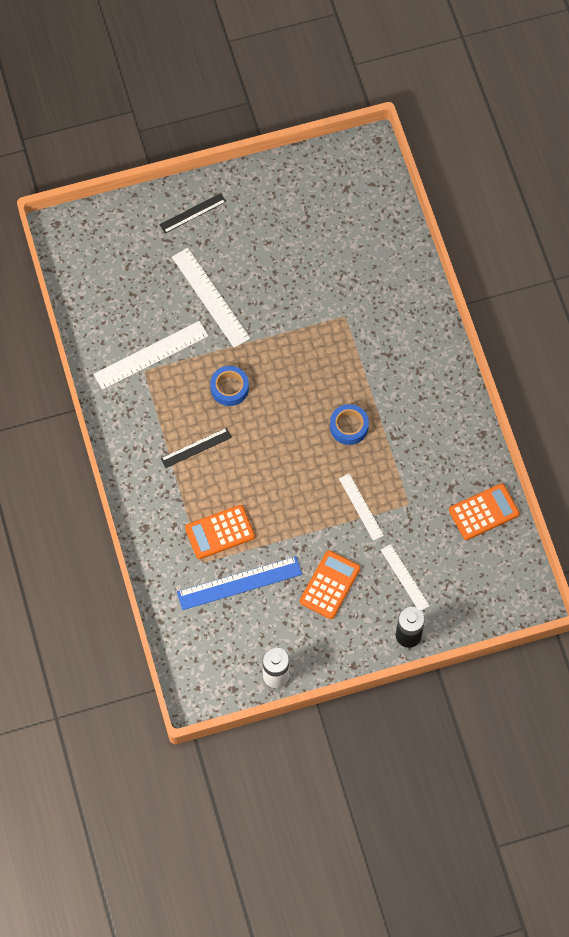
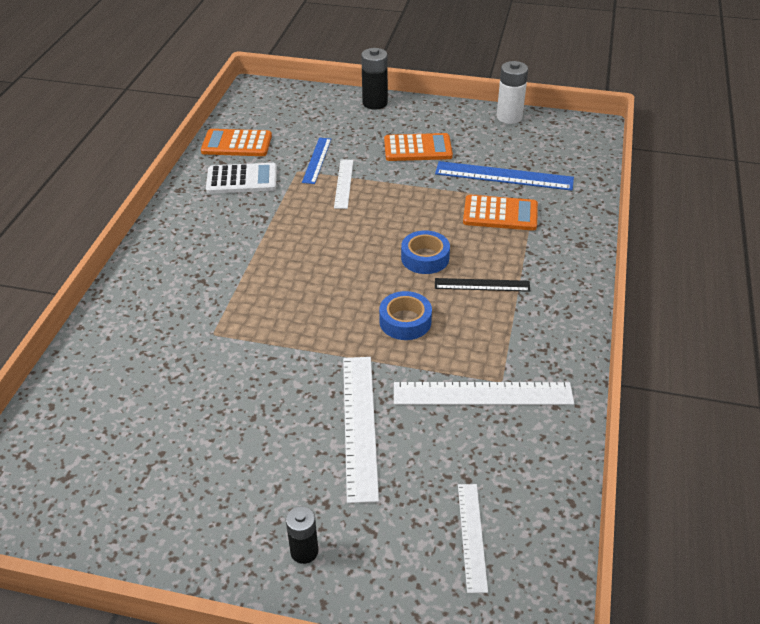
camera: 150 degrees left, 25 degrees down
(192, 213) = (304, 551): black ruler -> black battery
(330, 585) = (417, 148): orange calculator -> orange calculator turned 150 degrees counterclockwise
(349, 427) = (301, 240): blue tape -> blue tape (425, 258)
(402, 525) = (316, 160): none -> blue ruler
(404, 577) = (346, 131): white ruler -> white ruler (472, 536)
(443, 470) = (242, 179): none -> white calculator

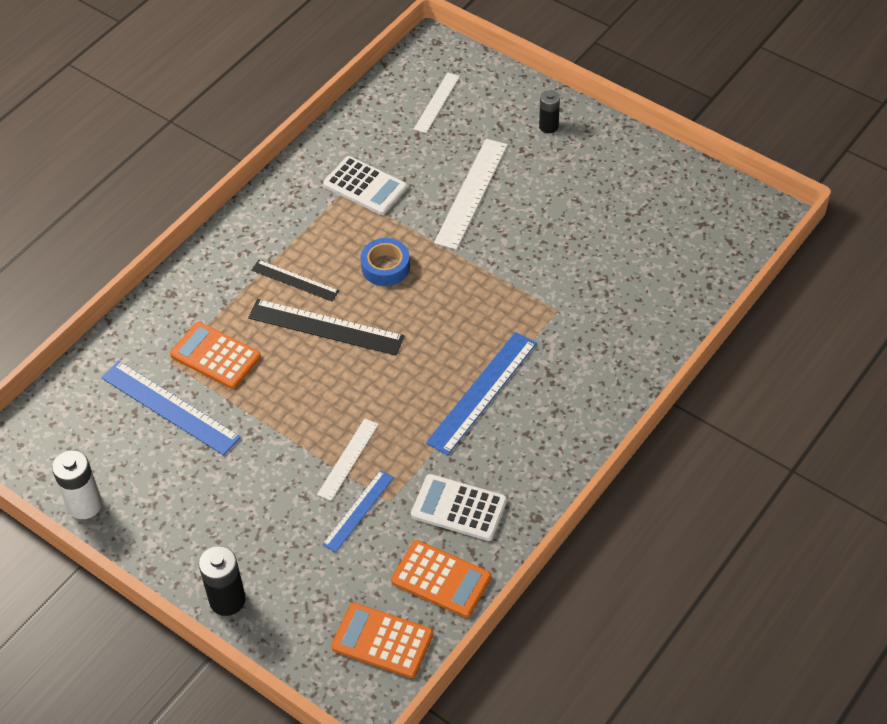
camera: 155 degrees left, 10 degrees up
(258, 251) = (482, 392): none -> blue ruler
(417, 148) = (231, 488): orange calculator -> orange calculator (382, 641)
(425, 258) = (325, 327): blue tape -> black ruler
(482, 394) = (365, 186): white ruler -> white calculator

